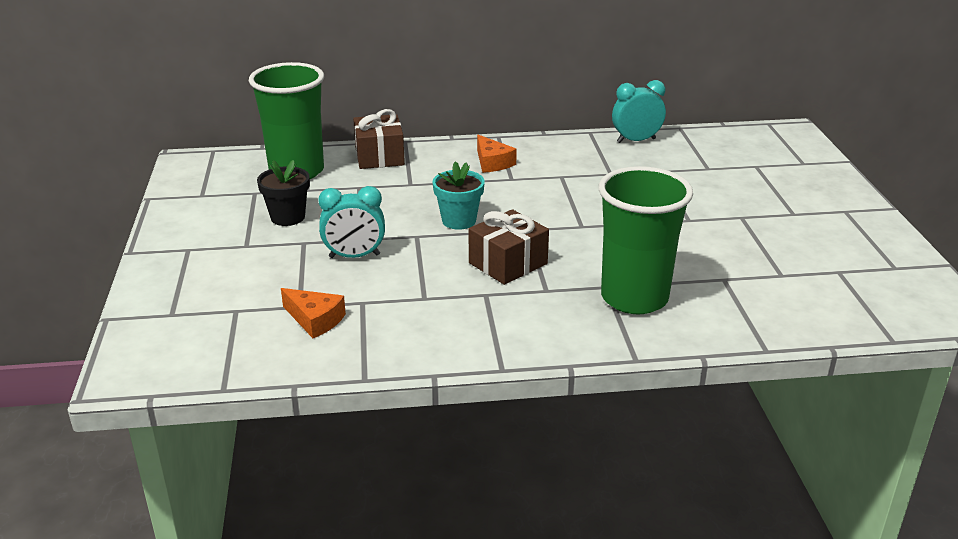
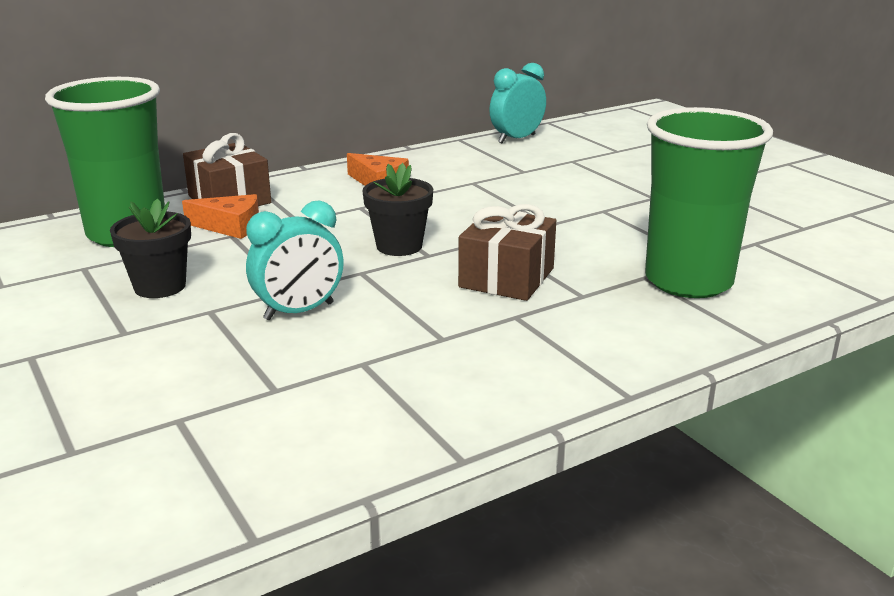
camera: 25 degrees left, 5 degrees down
(315, 320) = (315, 401): orange cheese -> orange cheese (230, 226)
(459, 221) = (399, 246): turquoise flower pot -> black flower pot

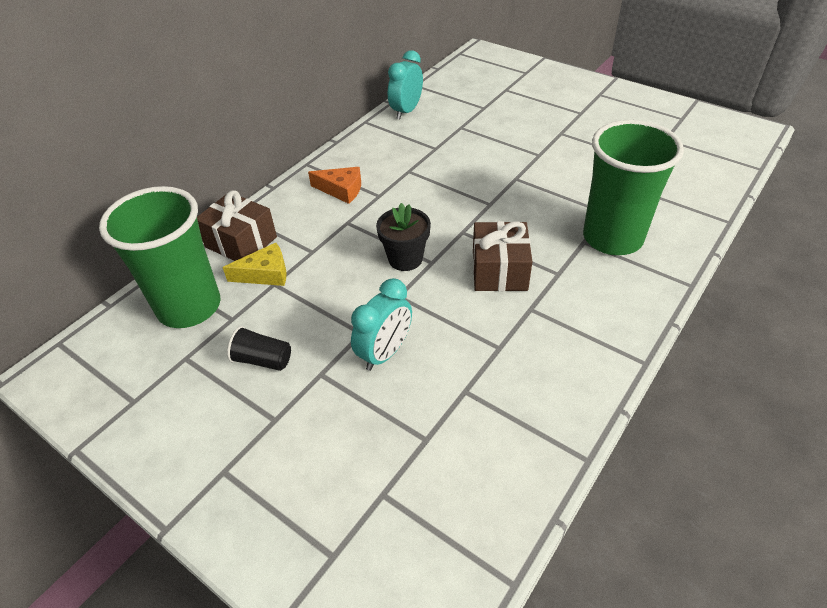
camera: 20 degrees left, 20 degrees up
(160, 286) = (263, 360): black flower pot -> black cup
(230, 226) = (265, 274): orange cheese -> yellow cheese

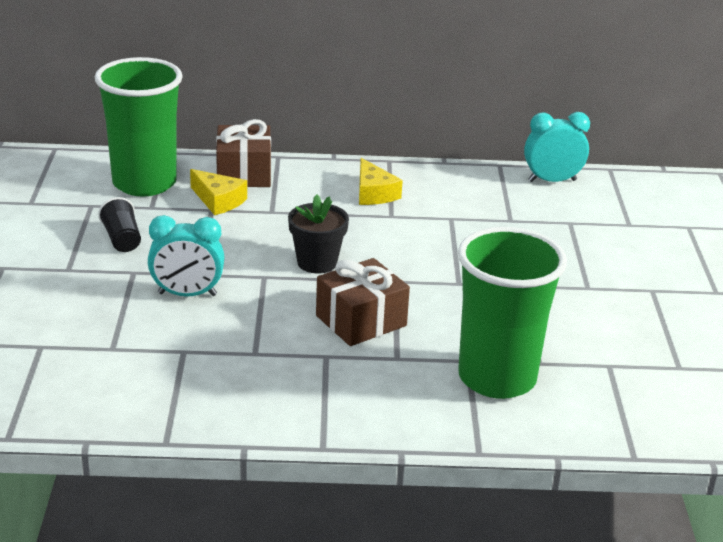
camera: 50 degrees right, 15 degrees down
(341, 190) = (373, 193): orange cheese -> yellow cheese

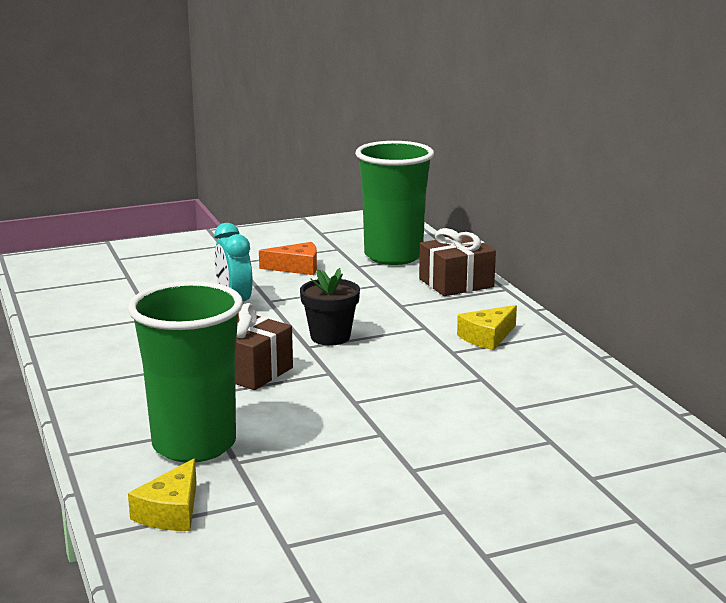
camera: 70 degrees right, 10 degrees down
(122, 239) = (296, 267): black cup -> orange cheese
(218, 201) = (395, 284): yellow cheese -> yellow cheese (171, 512)
(552, 181) = (639, 418): turquoise clock -> none

